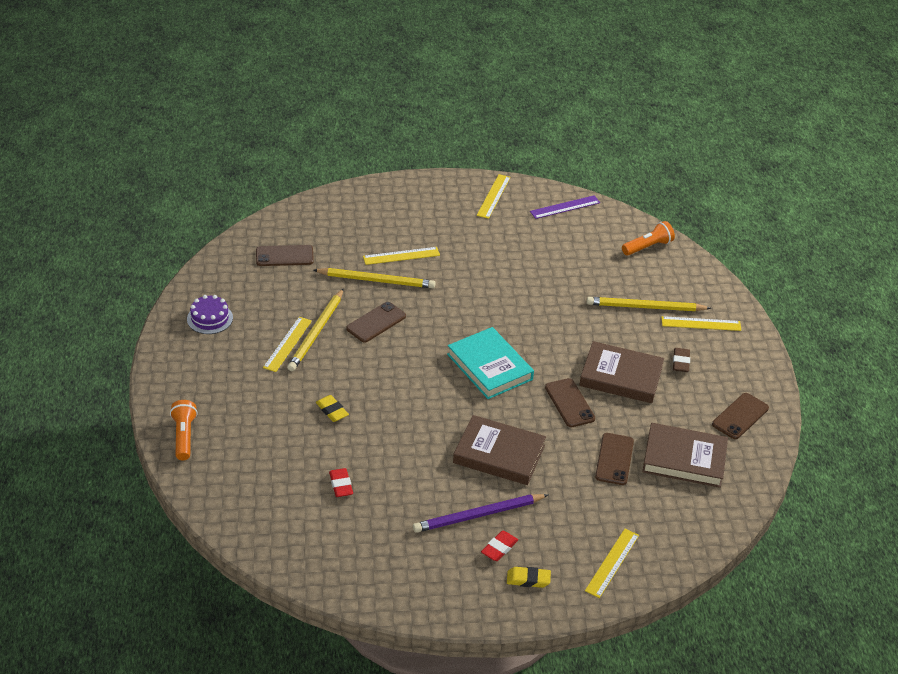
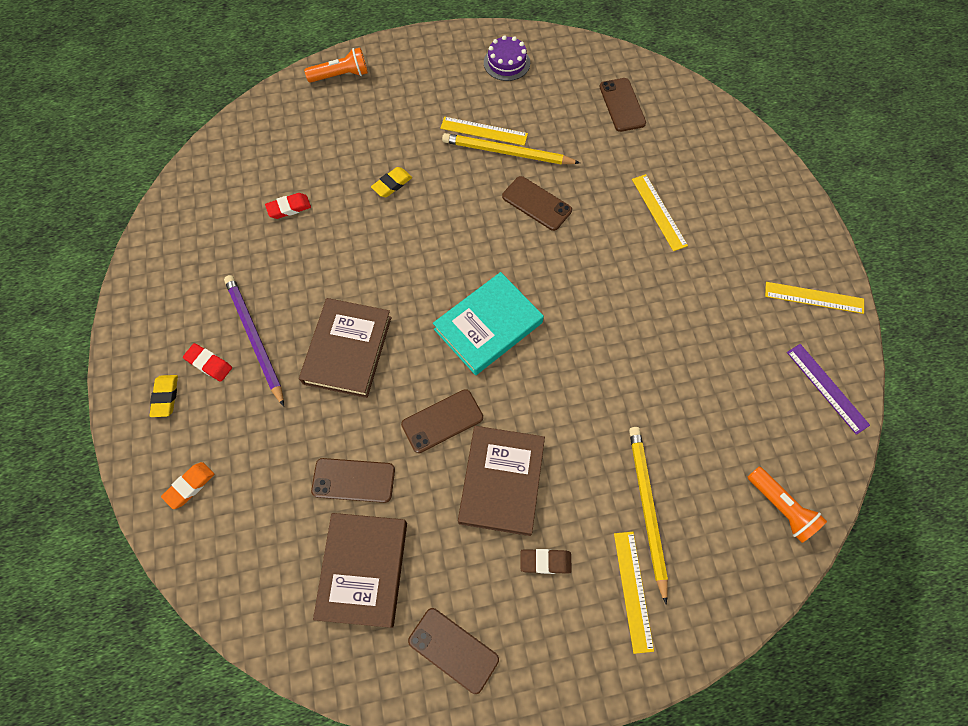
camera: 85 degrees right, 25 degrees up
(376, 280) = (607, 194): yellow pencil -> none
(612, 563) = (190, 486): yellow ruler -> orange eraser

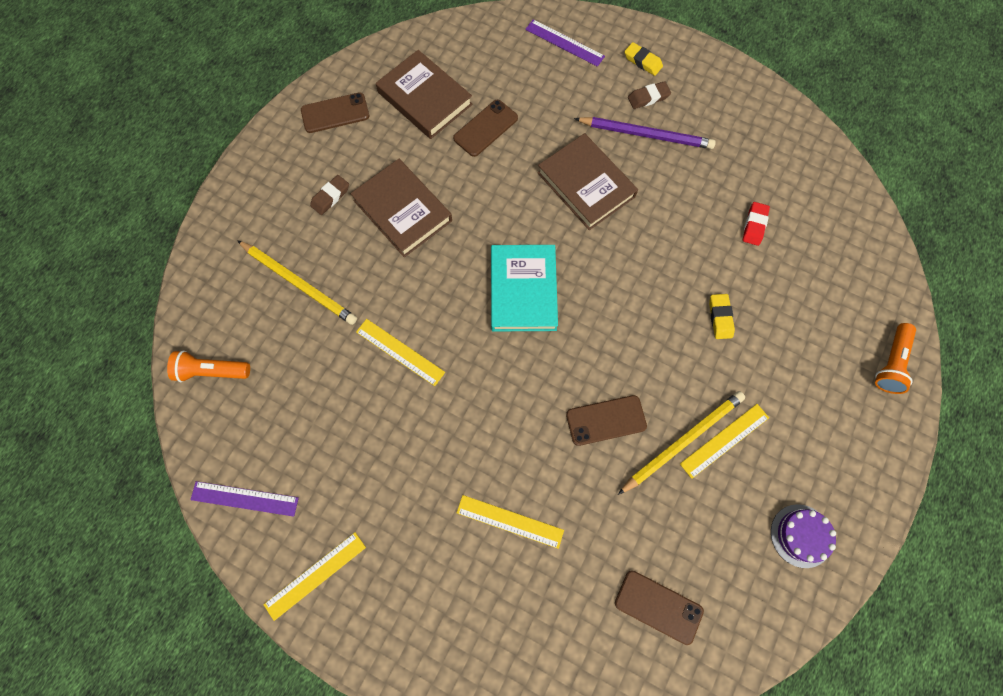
camera: 130 degrees right, 5 degrees up
(190, 486) = (564, 43): orange eraser -> purple ruler
(209, 364) = (648, 97): red eraser -> brown eraser
(442, 421) = (477, 206): brown phone -> none
(633, 590) = (264, 232): yellow ruler -> yellow ruler (400, 352)

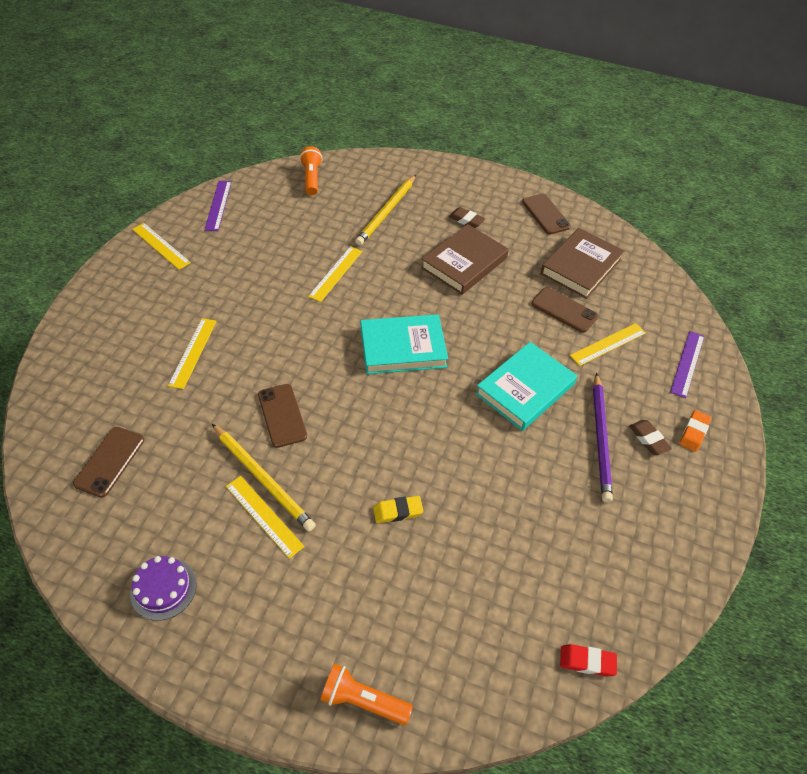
camera: 80 degrees right, 20 degrees down
(535, 101) = (608, 344): none -> yellow ruler
(586, 185) = (525, 389): brown book -> turquoise book
(642, 61) = (694, 433): yellow eraser -> orange eraser
(754, 225) = (516, 546): red eraser -> red eraser (587, 662)

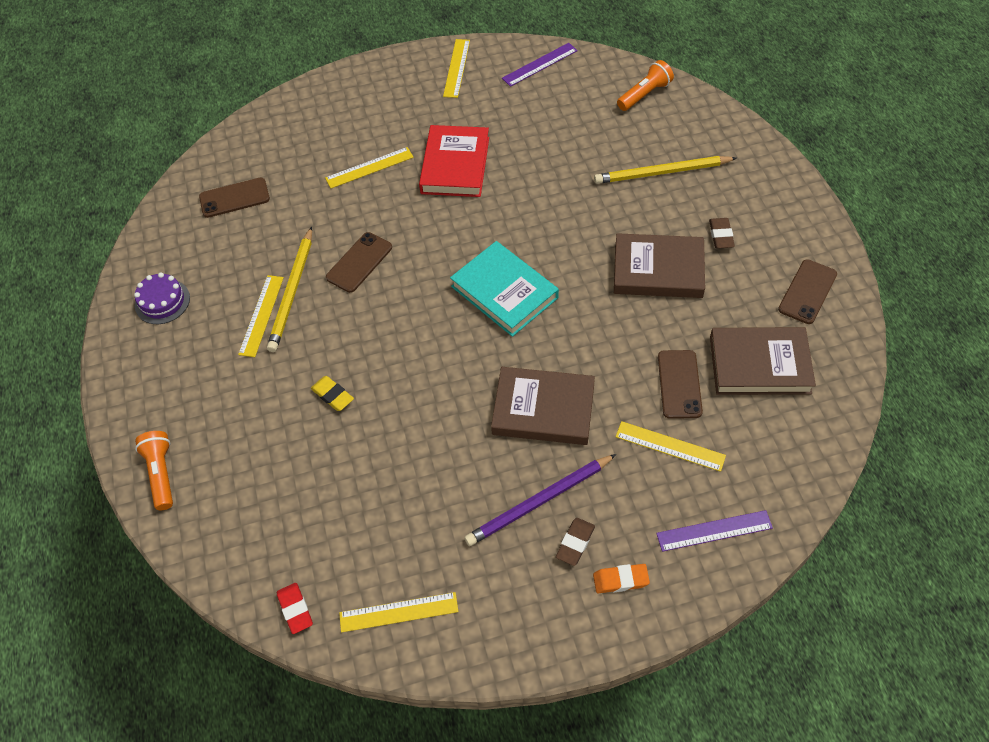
camera: 60 degrees right, 5 degrees up
(254, 303) = (455, 165): none -> red book
(335, 273) = (544, 191): yellow ruler -> yellow ruler (398, 612)
(525, 389) = (543, 409): turquoise book -> brown book

